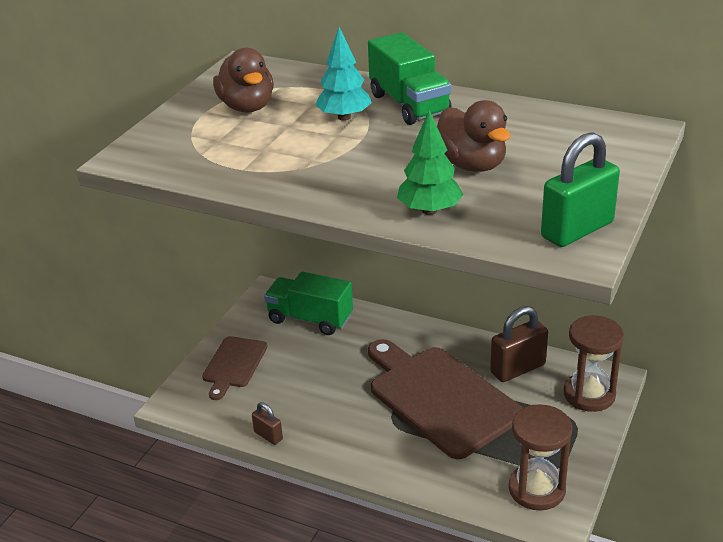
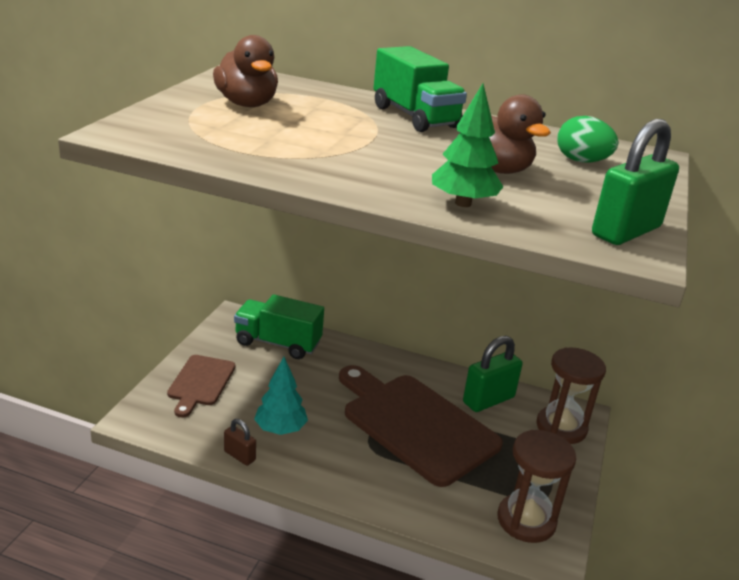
camera: 10 degrees left, 5 degrees down
(344, 117) = (351, 121): turquoise tree -> turquoise tree (280, 429)
(517, 369) = (488, 400): brown padlock -> green padlock
(563, 146) = (581, 161): none -> green egg

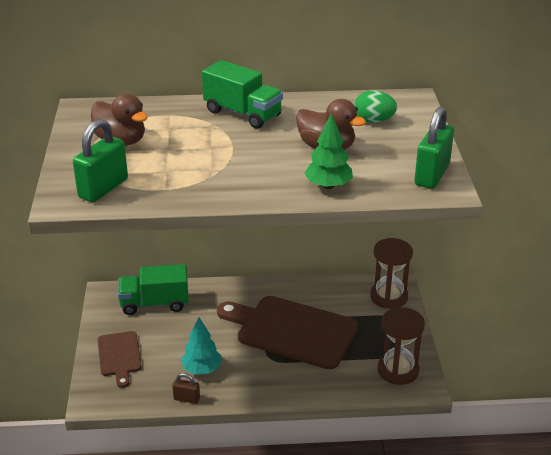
camera: 20 degrees left, 5 degrees up
(488, 400) = (331, 294): green padlock -> green padlock (103, 188)

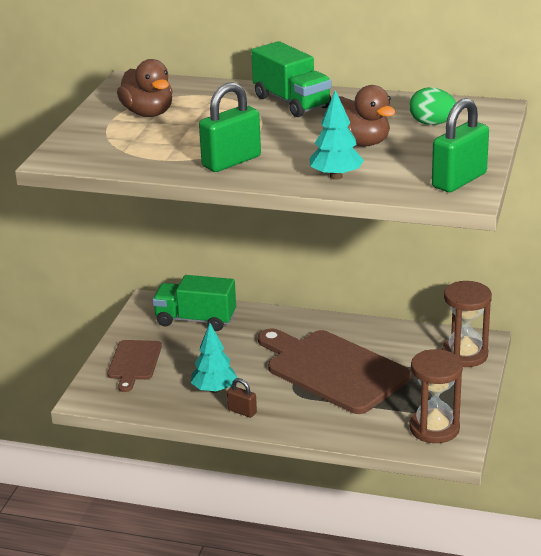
camera: 20 degrees right, 5 degrees down
(103, 188) = (103, 151): green padlock -> green padlock (231, 161)
(186, 399) = (184, 414): brown padlock -> brown padlock (242, 411)
(328, 186) = (336, 176): green tree -> turquoise tree

